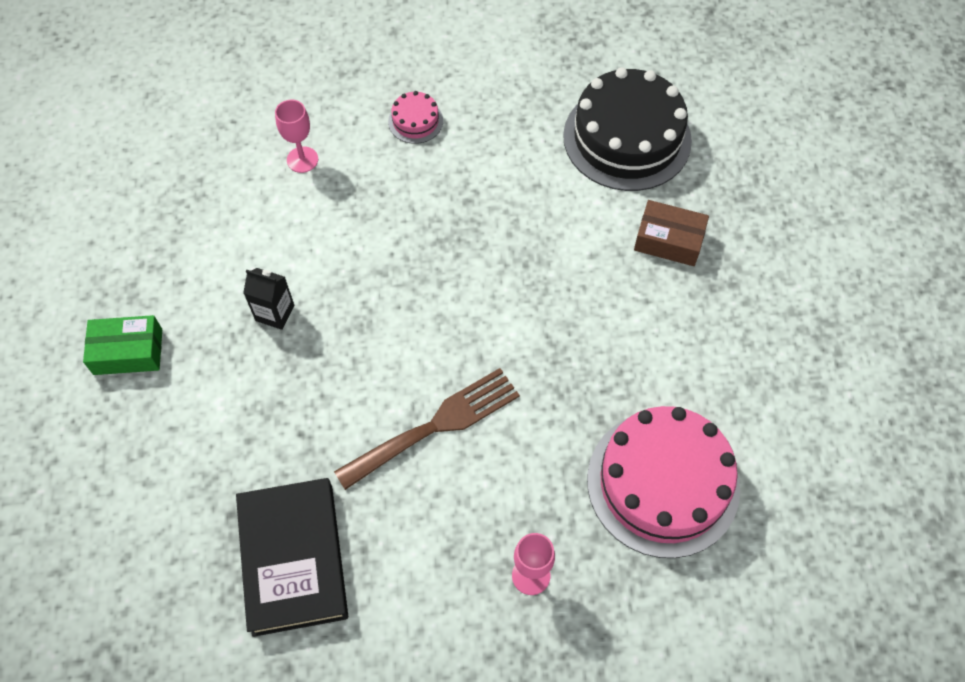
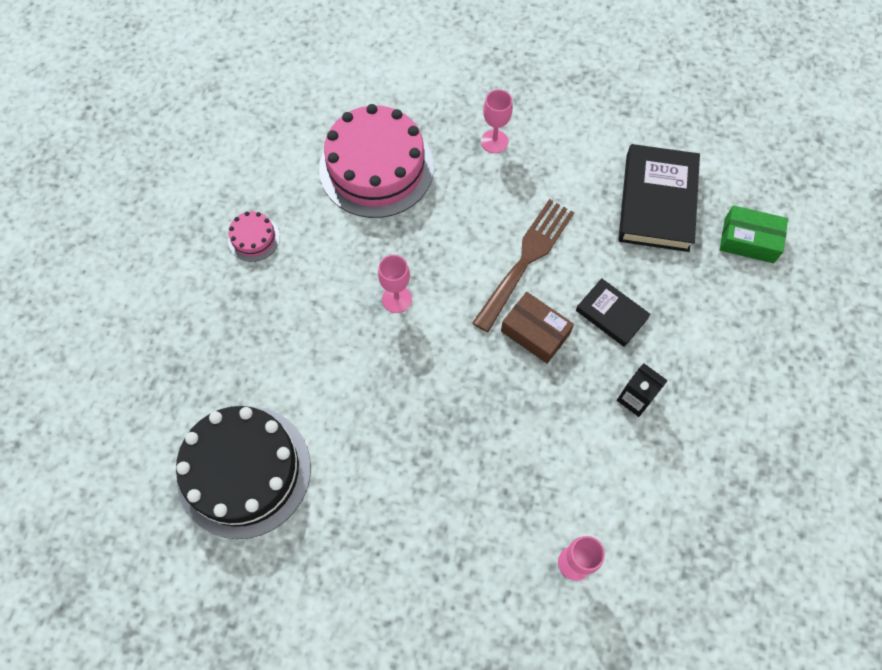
camera: 160 degrees left, 5 degrees up
(128, 351) = (770, 405): green box -> green box (749, 240)
(319, 393) = (611, 314): none -> black book
(415, 121) = (444, 571): pink cake -> pink cake (254, 238)
(435, 425) = (526, 259): brown fork -> brown fork turned 135 degrees clockwise
(562, 332) = (396, 299): none -> pink goblet
(668, 240) = (266, 350): brown box -> brown box (535, 332)

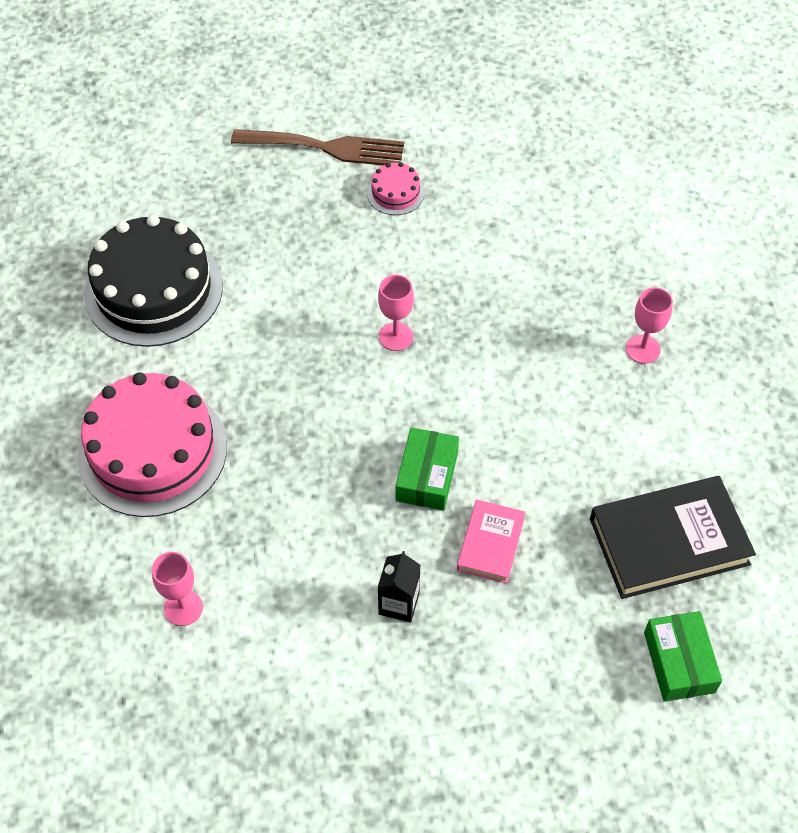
camera: 65 degrees right, 10 degrees down
(376, 167) = (539, 257): pink cake -> pink cake (152, 451)
(526, 259) = (511, 435): brown fork -> brown fork (326, 147)
(535, 332) = (427, 476): brown box -> green box
(611, 314) = (491, 544): black book -> pink book

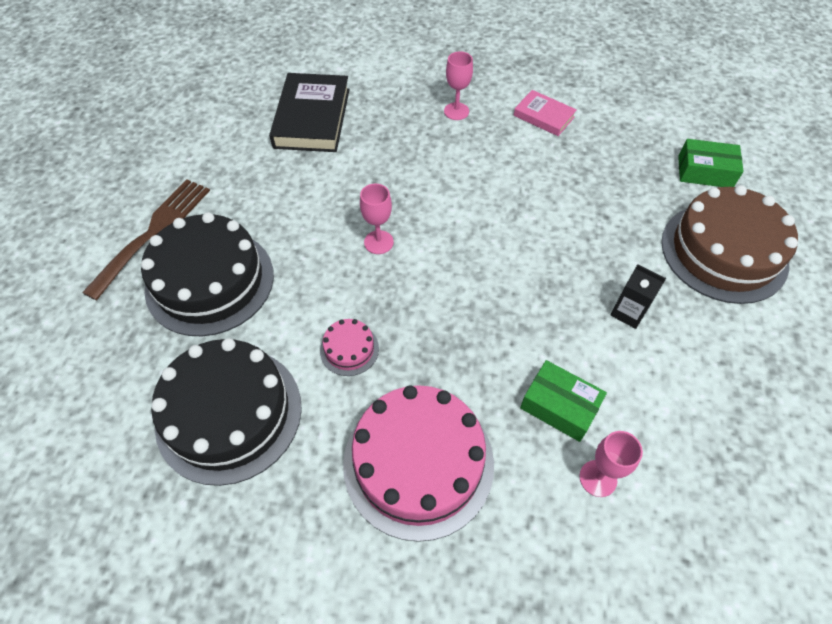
camera: 70 degrees left, 0 degrees up
(287, 216) = (210, 281): none -> black cake
(395, 193) = (235, 201): pink cake -> pink cake (349, 349)
(427, 476) = (518, 261): green box -> green box (559, 406)
(491, 544) = (590, 240): pink book -> pink book (544, 116)
(539, 700) = (724, 252): none -> brown cake
(669, 542) = (613, 147): black book -> black book (312, 118)

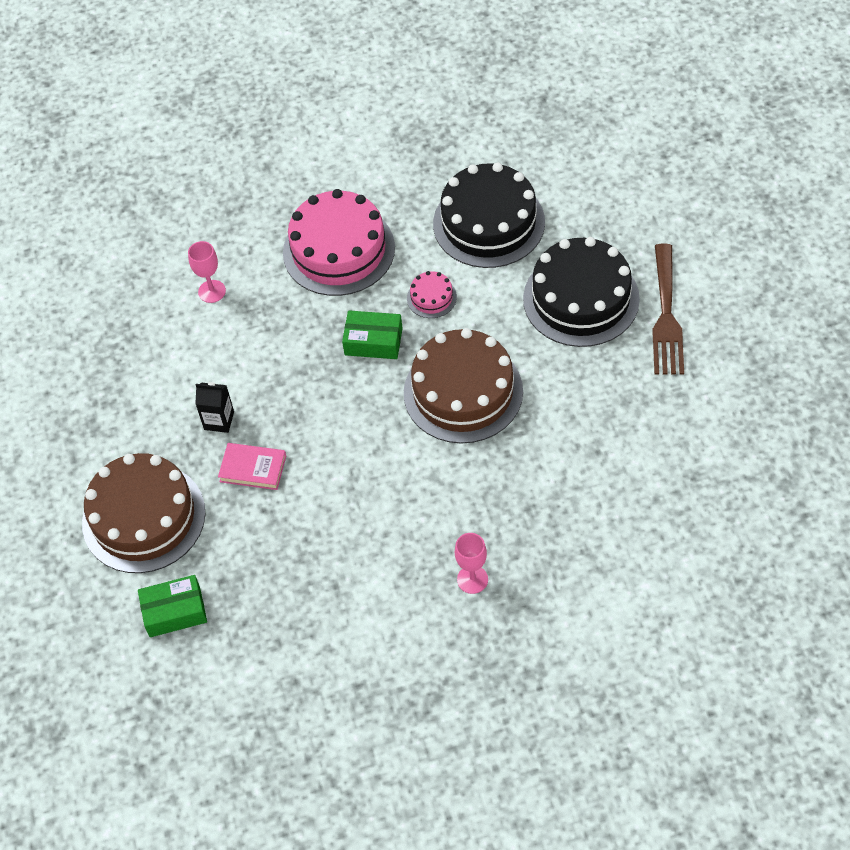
camera: 160 degrees right, 0 degrees up
(312, 118) = (622, 499): black book -> none
(378, 242) = (463, 392): pink goblet -> brown cake
(544, 116) = (371, 616): pink book -> pink book (253, 469)
(559, 406) = (253, 325): green box -> green box (373, 341)

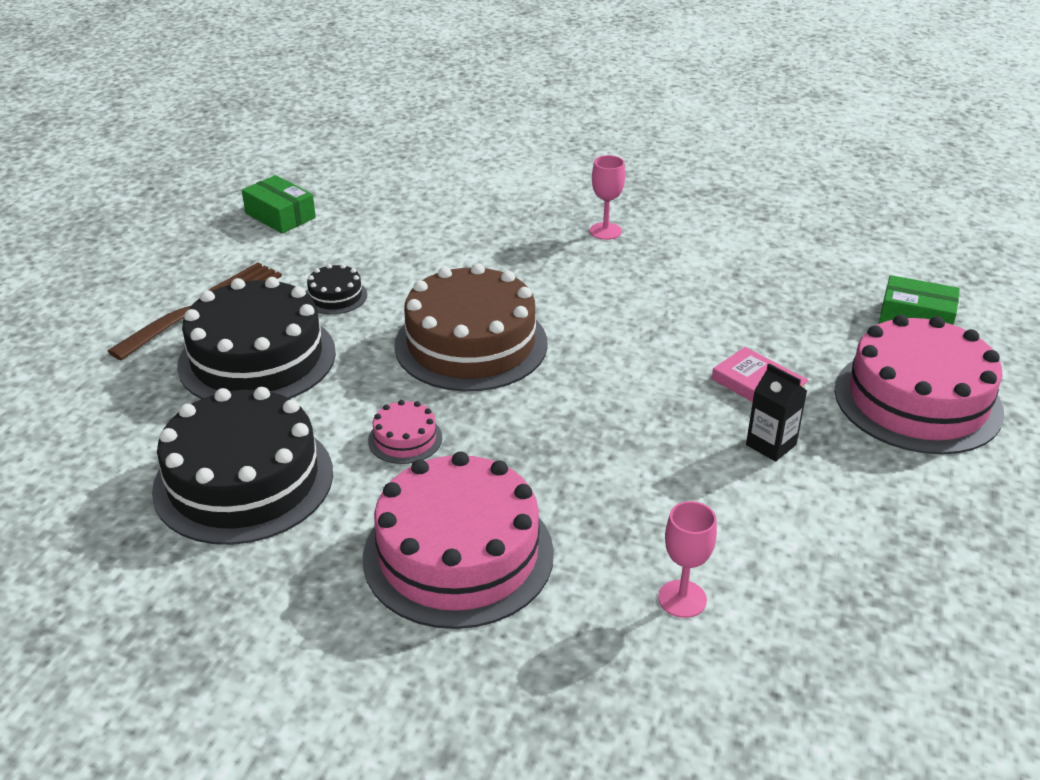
camera: 150 degrees left, 20 degrees down
(143, 517) = (917, 400): brown cake -> pink cake
(373, 341) = (518, 431): green box -> green box (280, 215)
(595, 378) = (335, 296): none -> black cake

